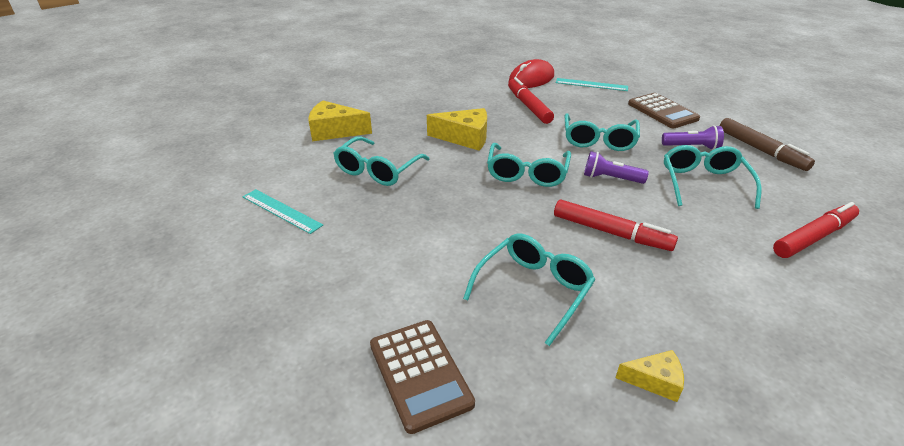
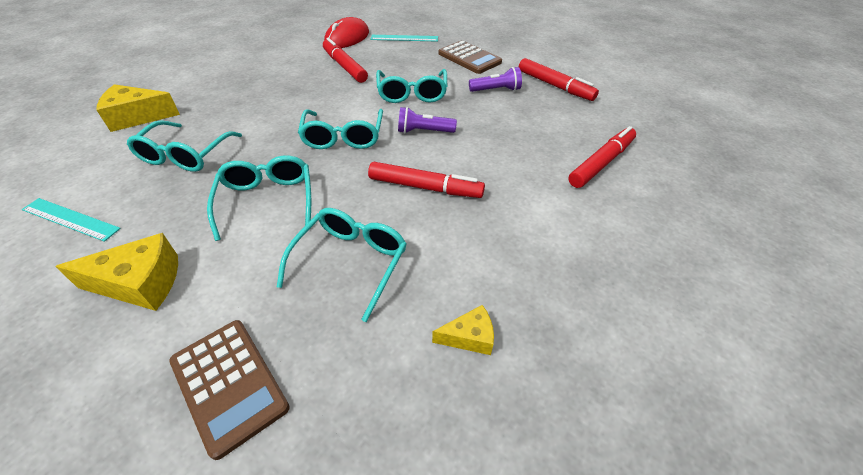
camera: 15 degrees left, 10 degrees up
(465, 138) = (280, 107): yellow cheese -> yellow cheese (141, 283)
(703, 183) = (507, 124): turquoise glasses -> turquoise glasses (267, 201)
(760, 150) = (554, 85): brown marker -> red marker

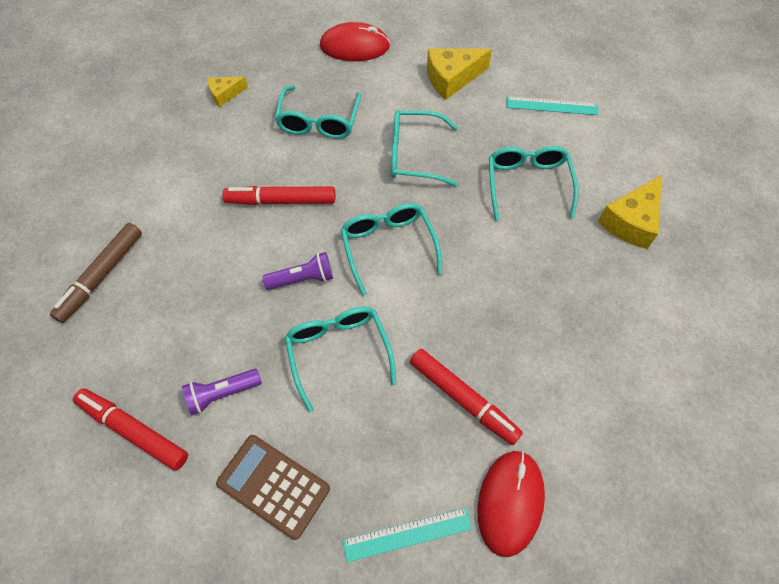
camera: 165 degrees right, 15 degrees up
(137, 117) = (631, 221): yellow cheese -> yellow cheese turned 150 degrees clockwise
(229, 384) = (354, 46): brown calculator -> red mouse
(267, 201) = (414, 155): turquoise glasses -> turquoise glasses turned 120 degrees clockwise
(601, 163) = (102, 275): red marker -> brown marker

